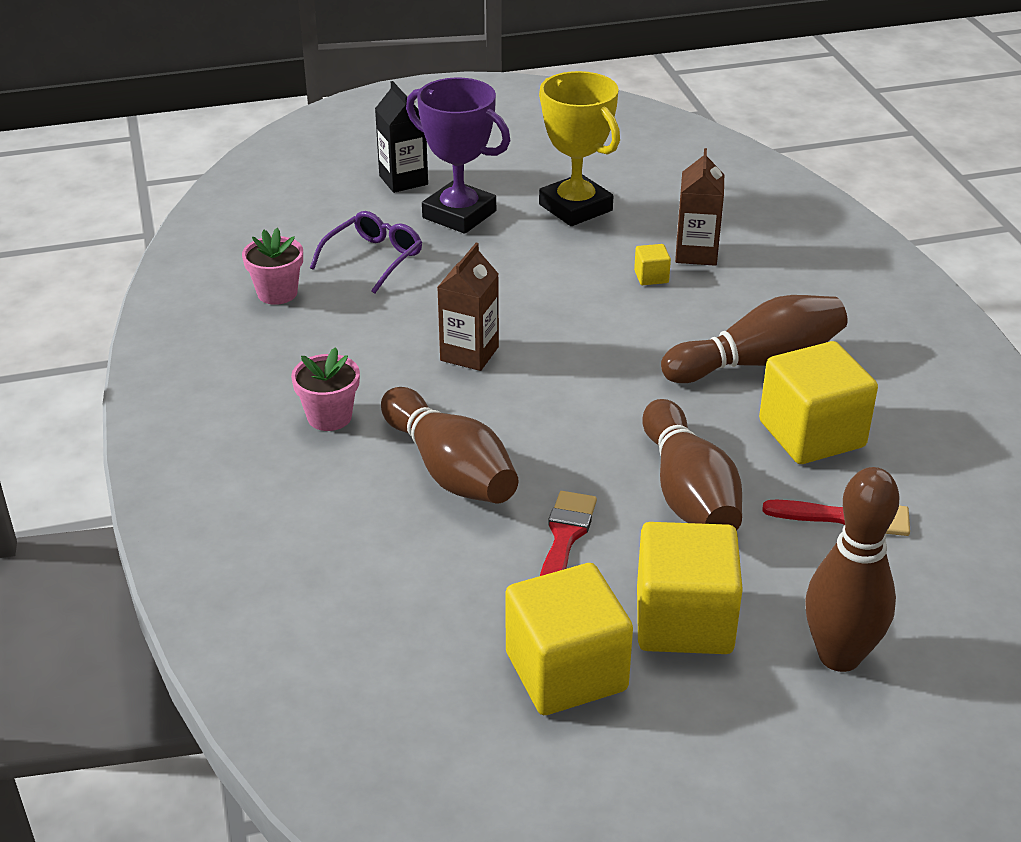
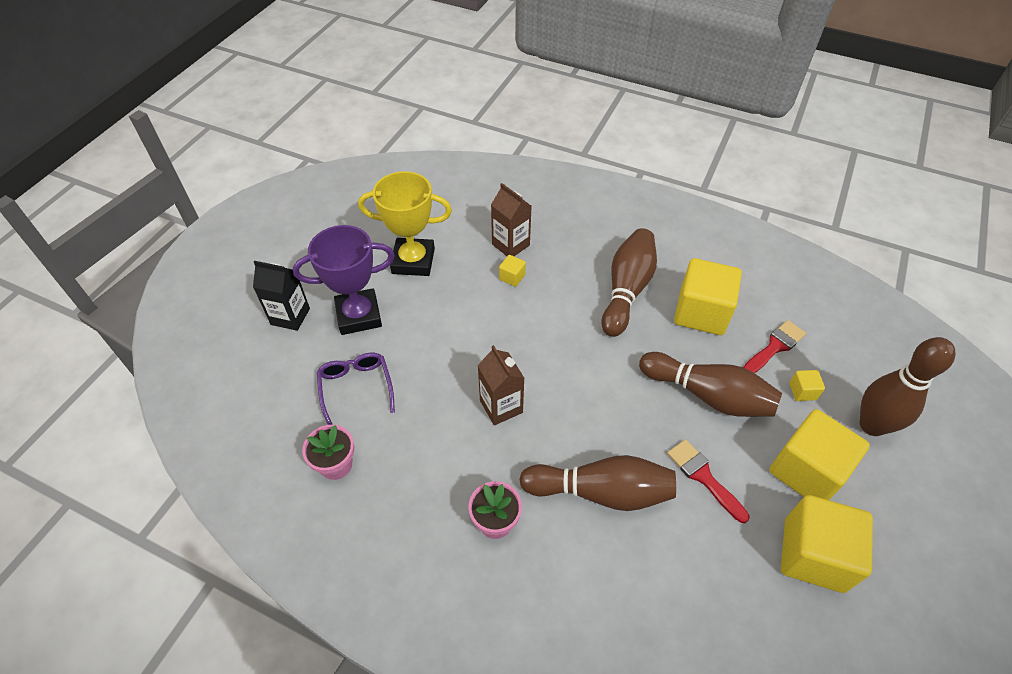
camera: 50 degrees left, 15 degrees up
(807, 570) = (802, 391): none -> yellow cube

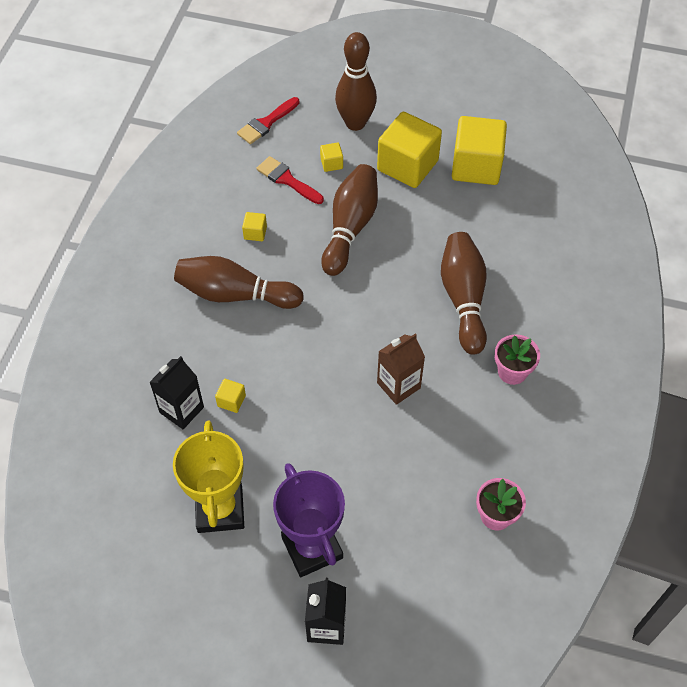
camera: 100 degrees left, 5 degrees up
(356, 388) = (408, 522): purple glasses -> none
(510, 245) = (181, 410): brown carton -> black carton
(701, 312) = (255, 233): yellow cube -> yellow cube, size x0.42
(703, 477) = (431, 230): red brush -> red brush (266, 123)

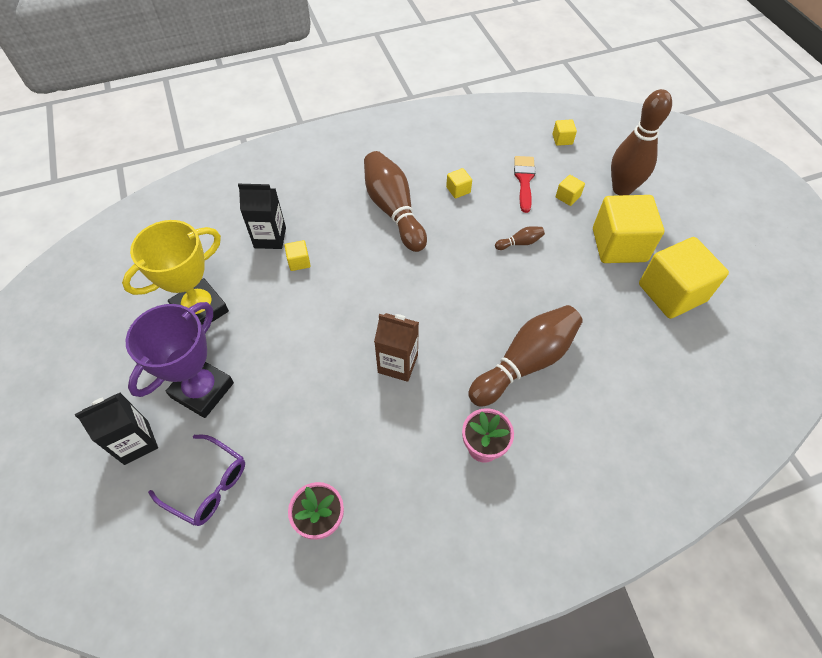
camera: 55 degrees right, 0 degrees up
(266, 123) = (562, 139): red brush -> yellow cube
(350, 227) = (520, 243): brown bowling pin -> brown bowling pin, size x0.42
(408, 585) = (207, 485): none -> purple glasses

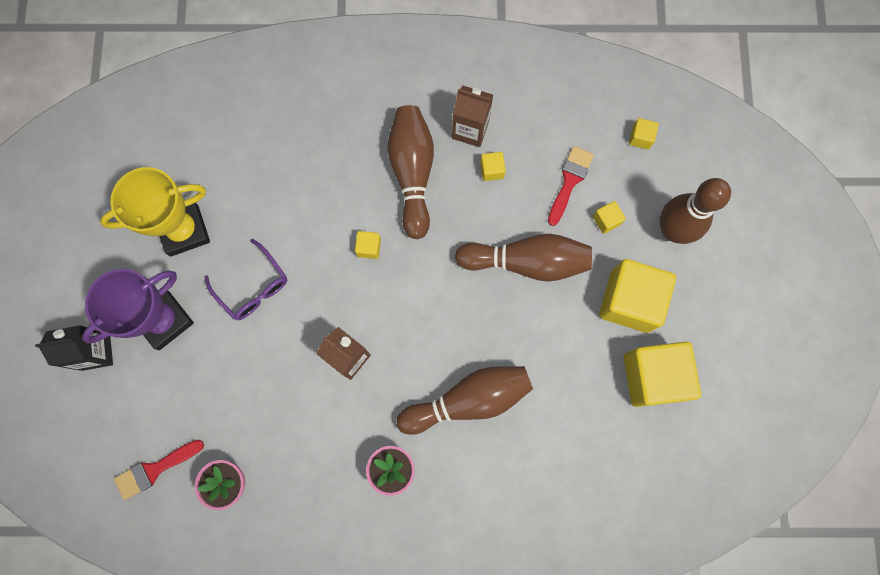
camera: 20 degrees right, 20 degrees up
(207, 485) = (145, 415): purple glasses -> purple glasses (252, 286)
(233, 537) = (155, 469): none -> red brush
(270, 238) = (274, 166): black carton -> none
(299, 262) = (294, 207): yellow cube -> yellow cube (369, 247)
(427, 169) = (470, 130): none -> brown carton
(520, 243) = (527, 262): brown bowling pin -> brown bowling pin, size x2.39

